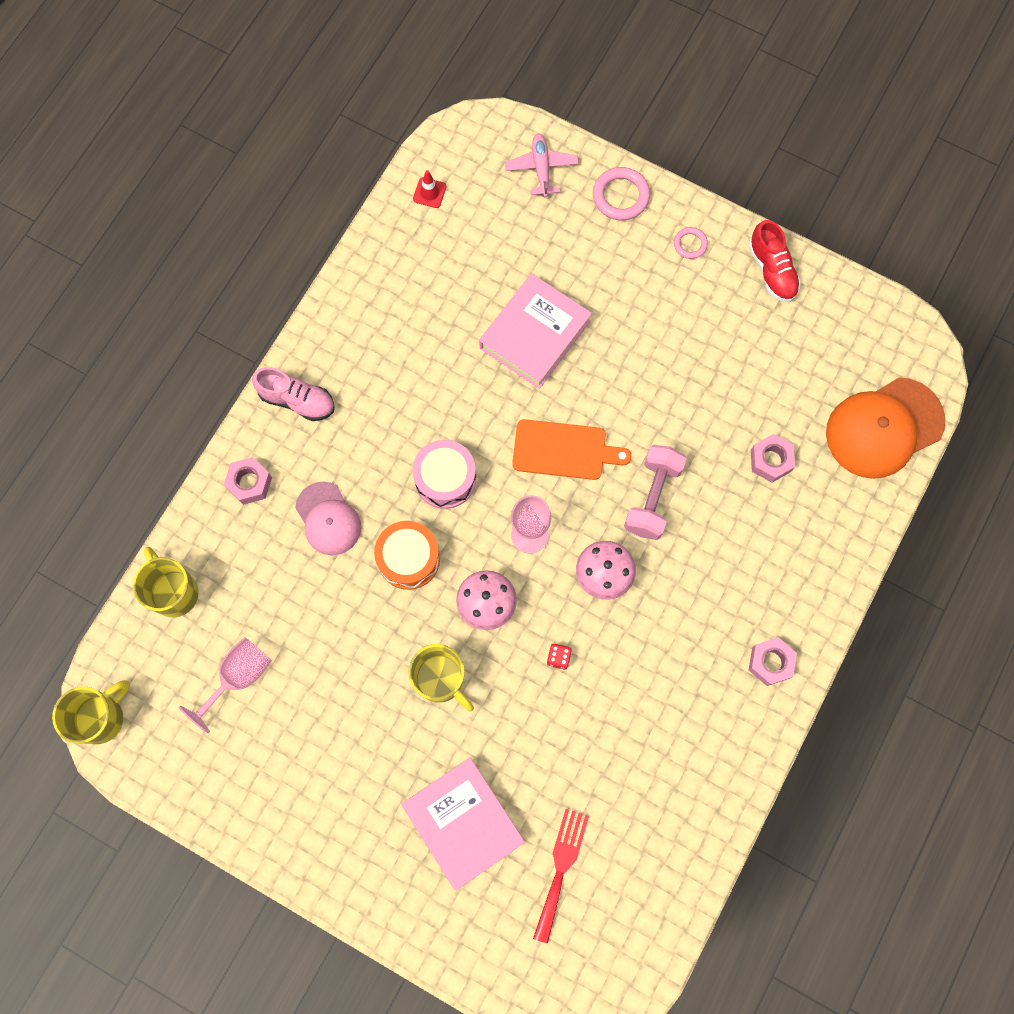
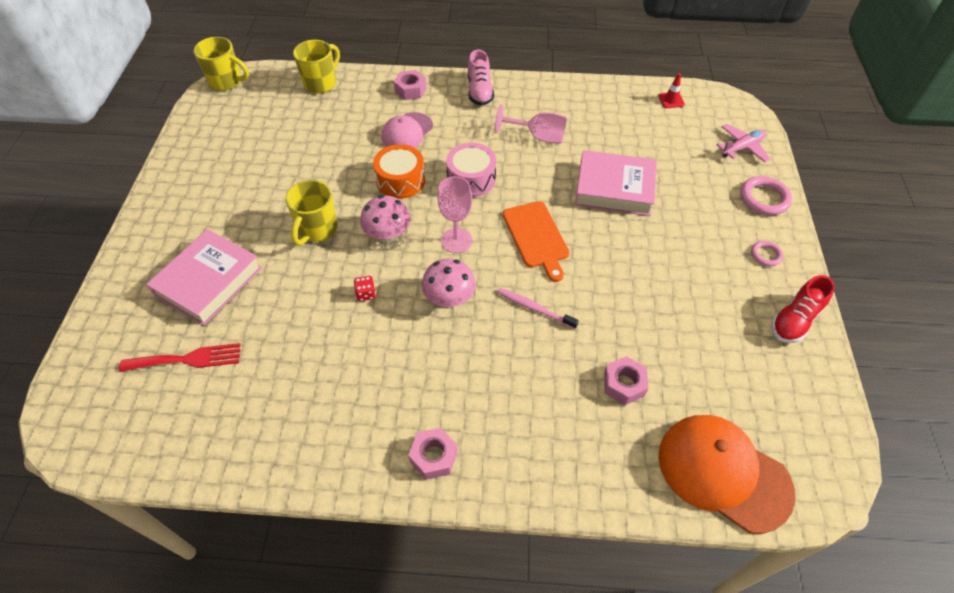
camera: 65 degrees right, 20 degrees down
(238, 677) = (276, 129): pink goblet -> pink goblet (538, 137)
(652, 498) = (534, 308): pink dumbbell -> pink toothbrush

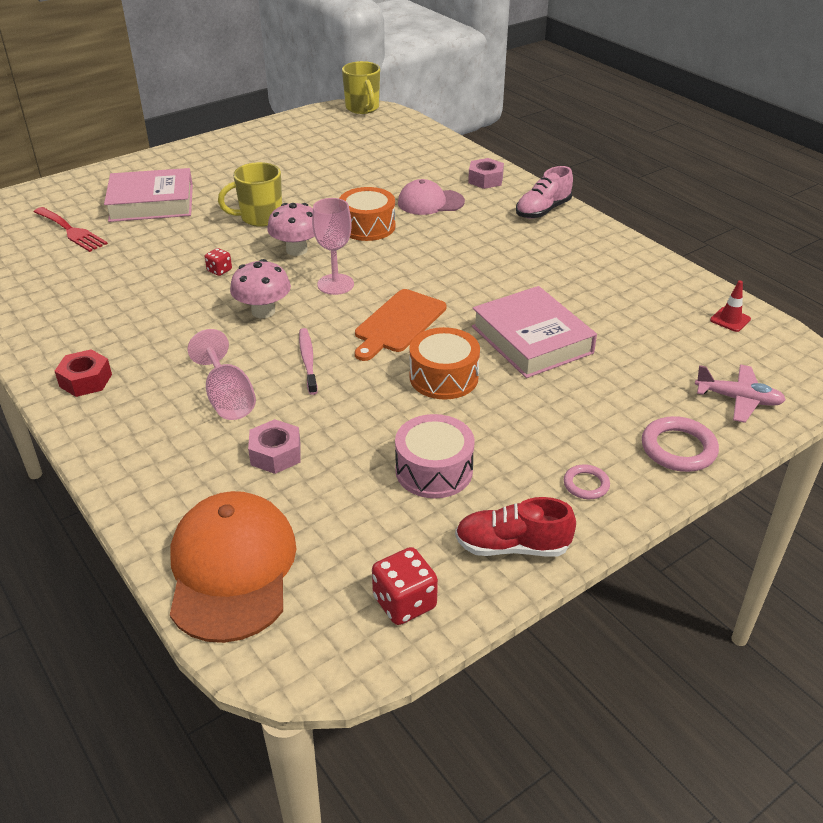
camera: 50 degrees right, 15 degrees down
(321, 83) = (425, 141): yellow mug -> none
(433, 457) = (85, 380): pink nut -> red nut
(471, 179) = (421, 257): pink drum -> pink drum (434, 470)
(538, 137) = (534, 266): pink goblet -> pink goblet (227, 398)
(615, 252) = (443, 377): none -> orange drum
(809, 399) = (404, 602): none -> red dice

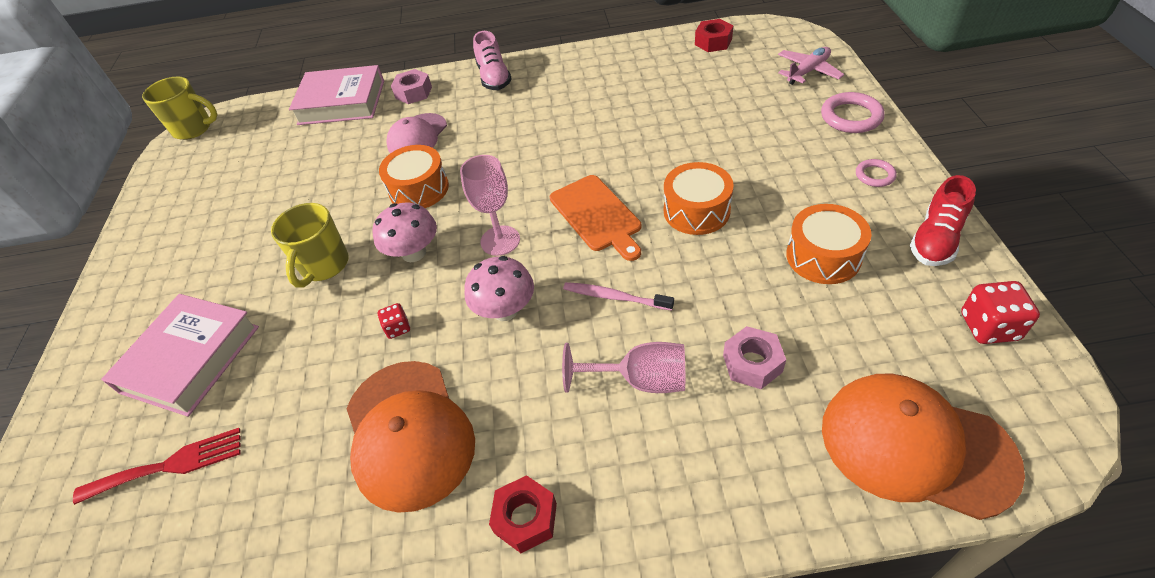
camera: 55 degrees left, 10 degrees up
(132, 309) = (408, 433): none -> orange cap
(434, 470) = (823, 256): pink drum -> orange drum
(532, 339) = (675, 143): pink book -> pink book (342, 102)
(730, 320) = (713, 42): red traffic cone -> red nut

